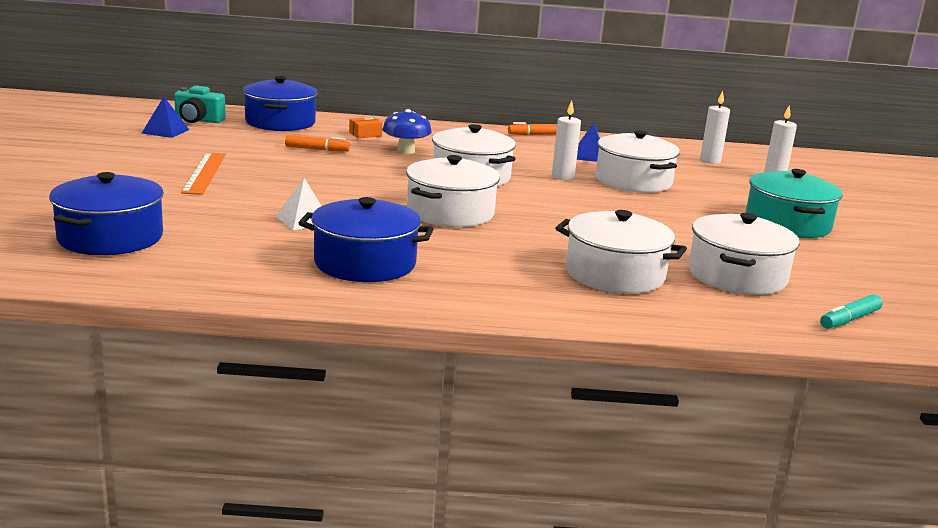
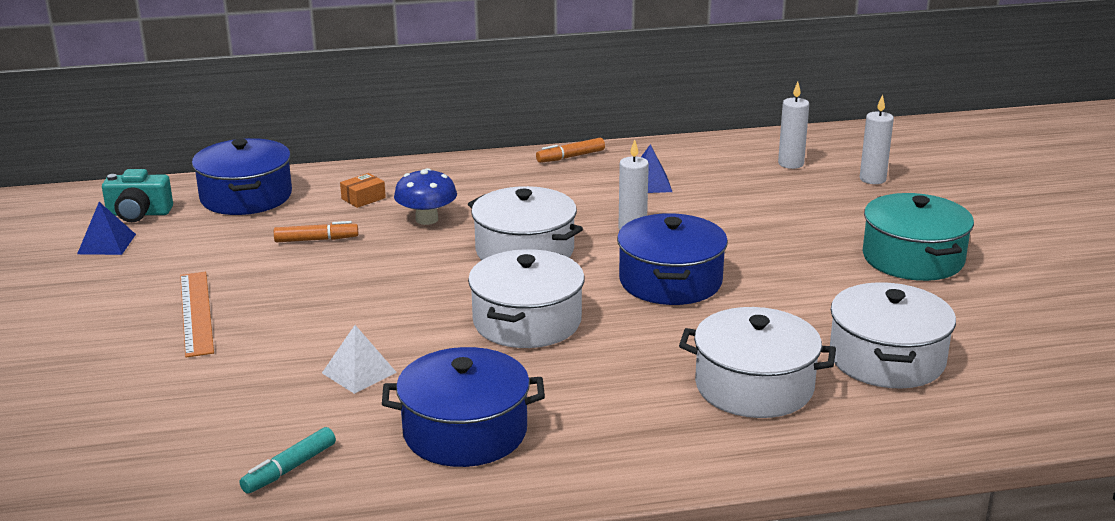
camera: 10 degrees left, 5 degrees up
(110, 237) = (138, 456): blue pot -> blue pot (670, 281)
(633, 181) = (716, 219): white pot -> none
(849, 319) = (1026, 403): turquoise marker -> turquoise marker (289, 468)

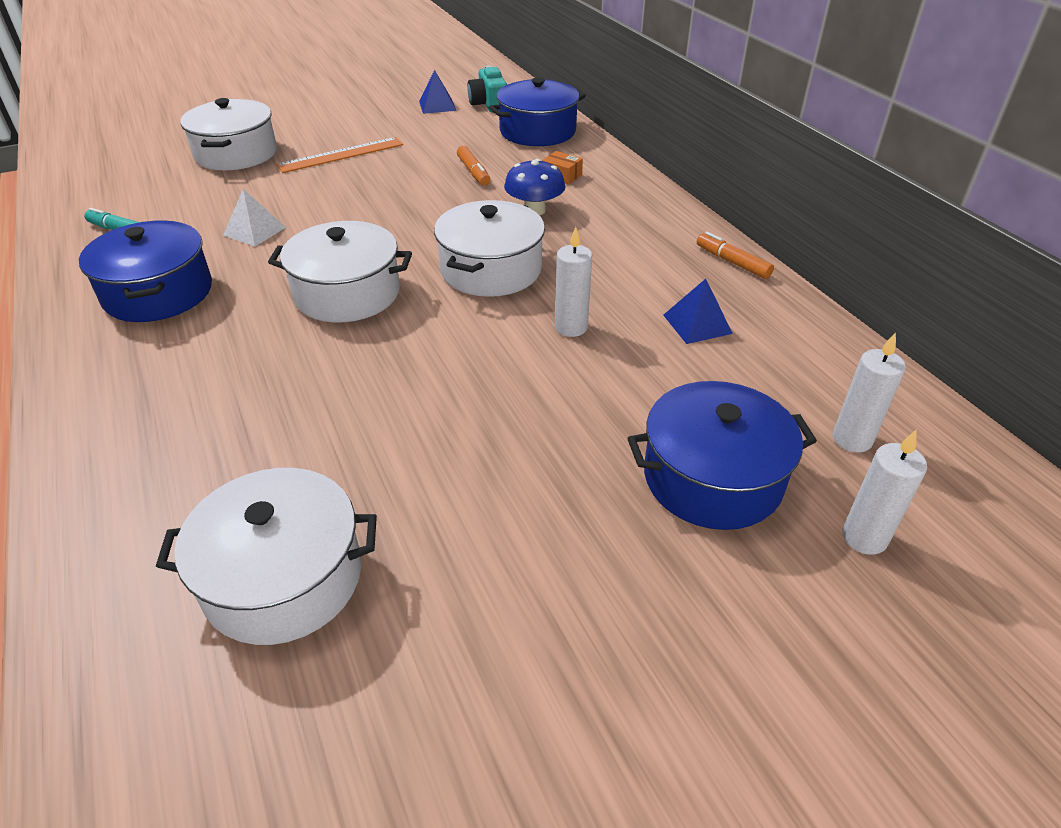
camera: 75 degrees right, 15 degrees up
(670, 281) = (452, 370): blue pot -> blue pot (712, 478)
(754, 386) = (220, 458): white pot -> white pot (236, 154)
(913, 258) = (594, 600): turquoise pot -> none

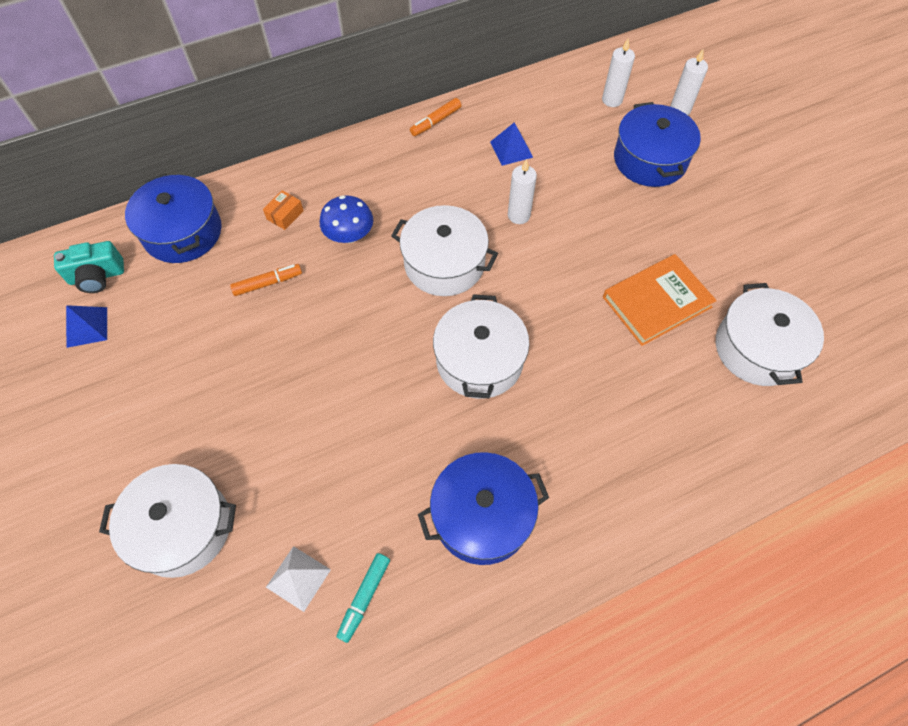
camera: 90 degrees left, 20 degrees up
(254, 231) = (372, 459): white pyramid -> white pyramid (298, 578)
(341, 155) = (206, 409): orange ruler -> none
(402, 456) = (657, 302): none -> orange book

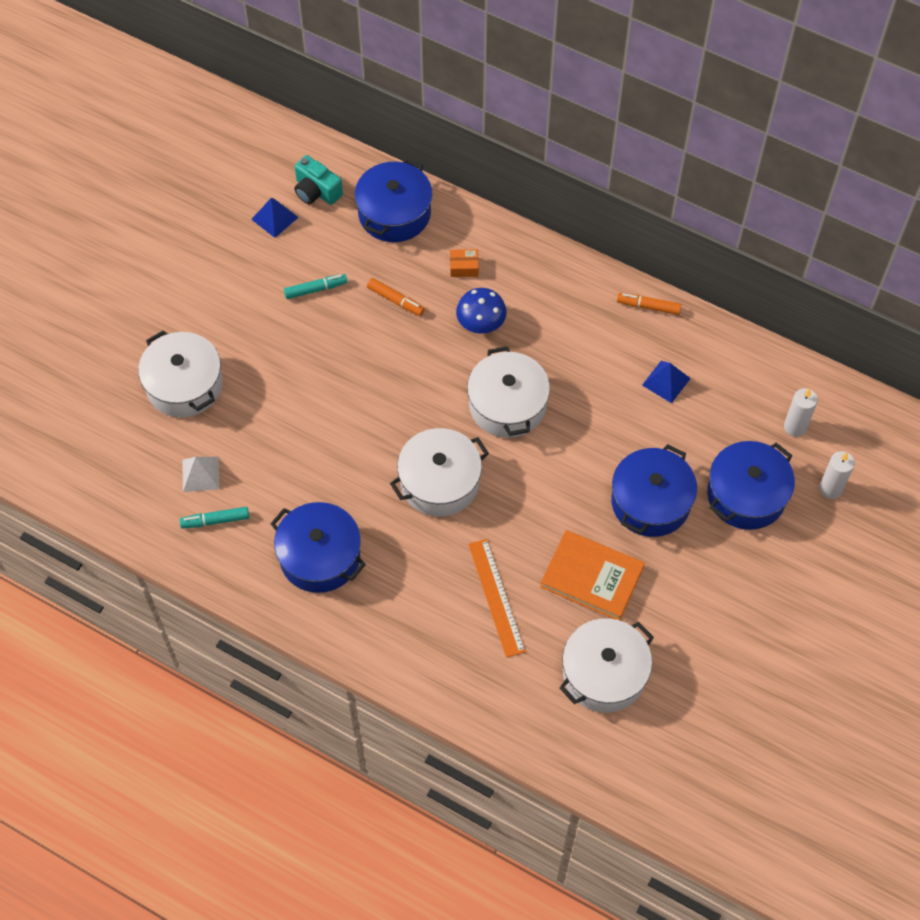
camera: 55 degrees right, 0 degrees up
(194, 339) = (316, 289): none -> turquoise marker
(518, 215) = (598, 429): white candle -> none
(613, 221) = (650, 502): none -> blue pot
(629, 386) = (496, 597): none -> orange ruler

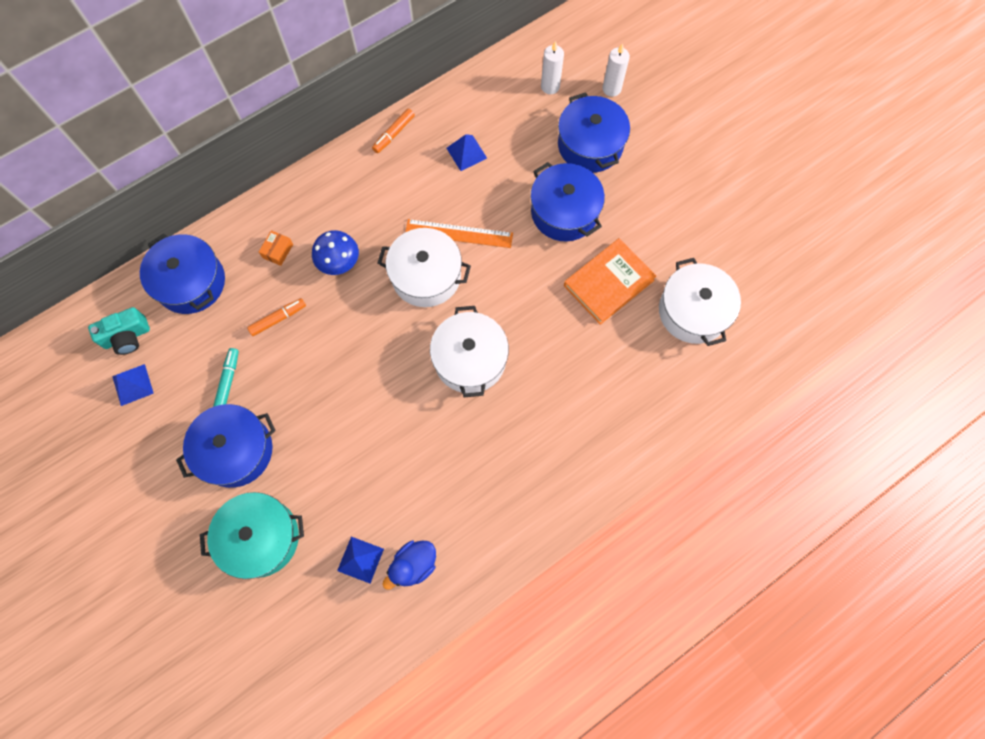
camera: 65 degrees left, 10 degrees up
(184, 385) = (261, 537): white pot -> turquoise pot
(200, 474) = (360, 559): white pyramid -> blue pyramid
(215, 520) = (413, 565): turquoise marker -> blue duck
(320, 556) = (492, 487): blue pot -> blue pot (236, 450)
(496, 597) = (594, 361): orange ruler -> orange ruler (459, 233)

